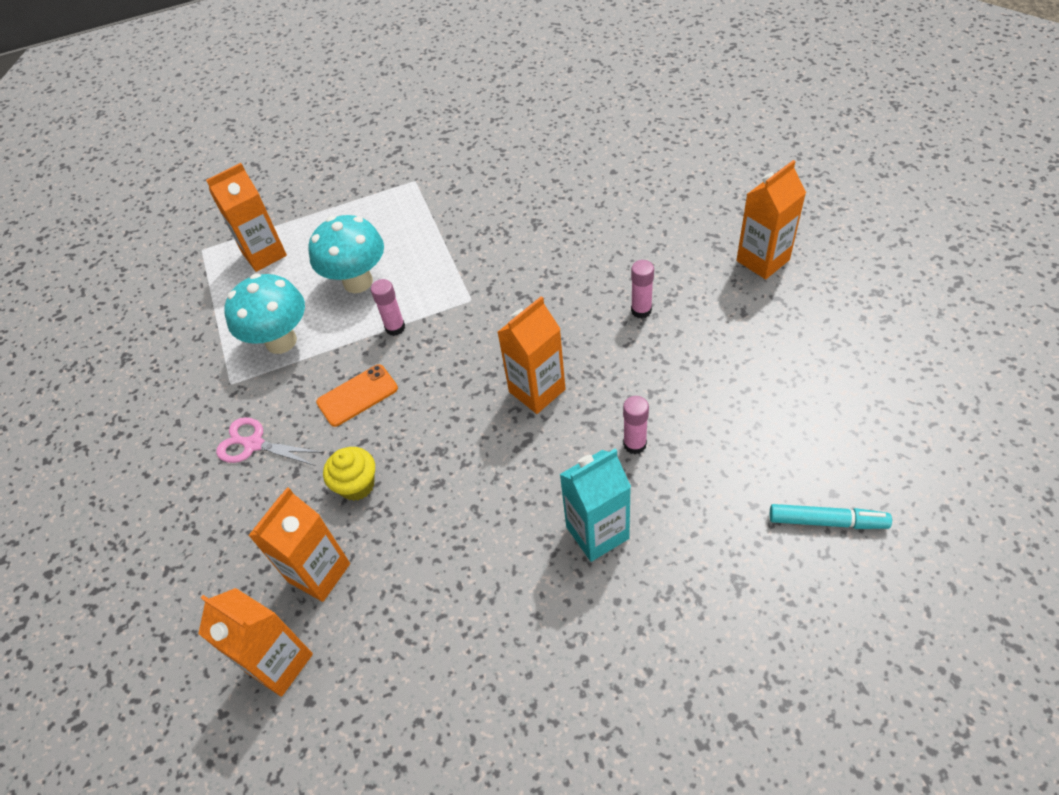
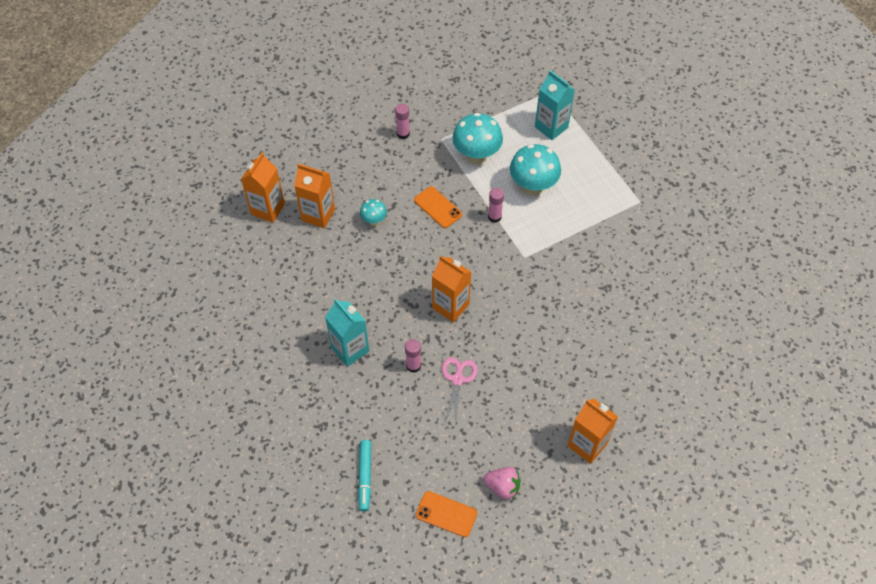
camera: 75 degrees right, 5 degrees up
(254, 444) = (398, 163): pink scissors -> pink scissors (457, 379)
(264, 254) = (551, 127): orange carton -> turquoise carton
(357, 485) = (374, 221): yellow cupcake -> turquoise mushroom
(641, 310) = (527, 363): pink glue stick -> pink glue stick (403, 134)
(829, 351) = (502, 487): none -> pink strawberry
(877, 418) = (446, 514): none -> orange phone

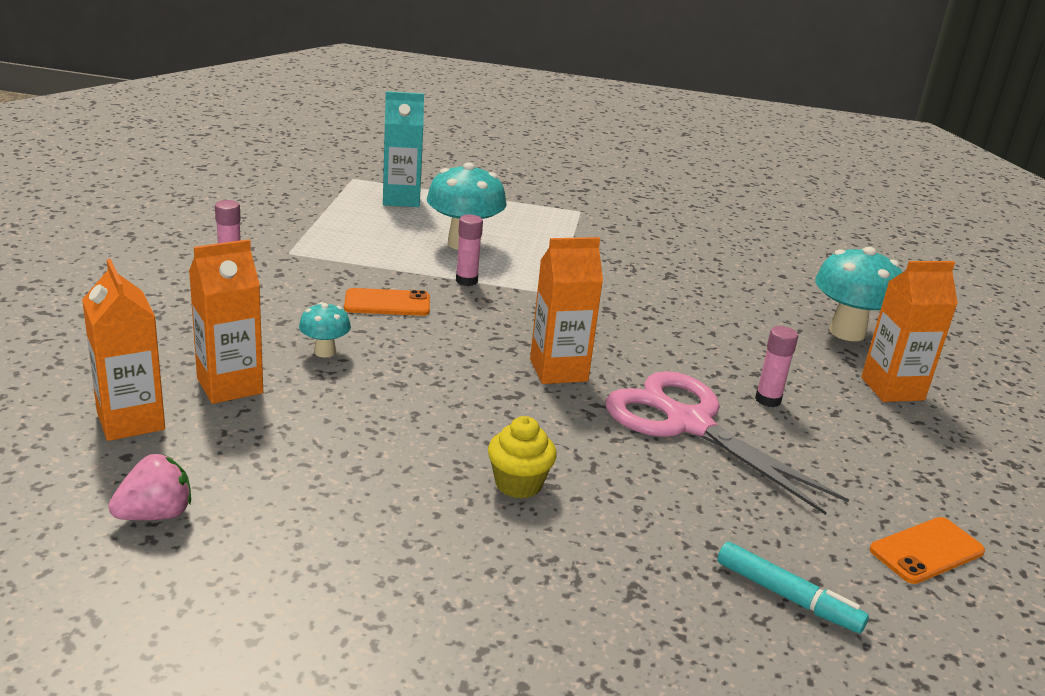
camera: 55 degrees left, 30 degrees down
(350, 349) = (518, 484): turquoise carton -> yellow cupcake
(413, 366) = (621, 446): pink glue stick -> pink glue stick (768, 400)
(457, 379) = (689, 424): pink scissors -> pink scissors, size x1.88
(476, 156) = (358, 248): turquoise mushroom -> turquoise mushroom (847, 332)
(502, 487) = (912, 479): pink strawberry -> pink strawberry (155, 515)

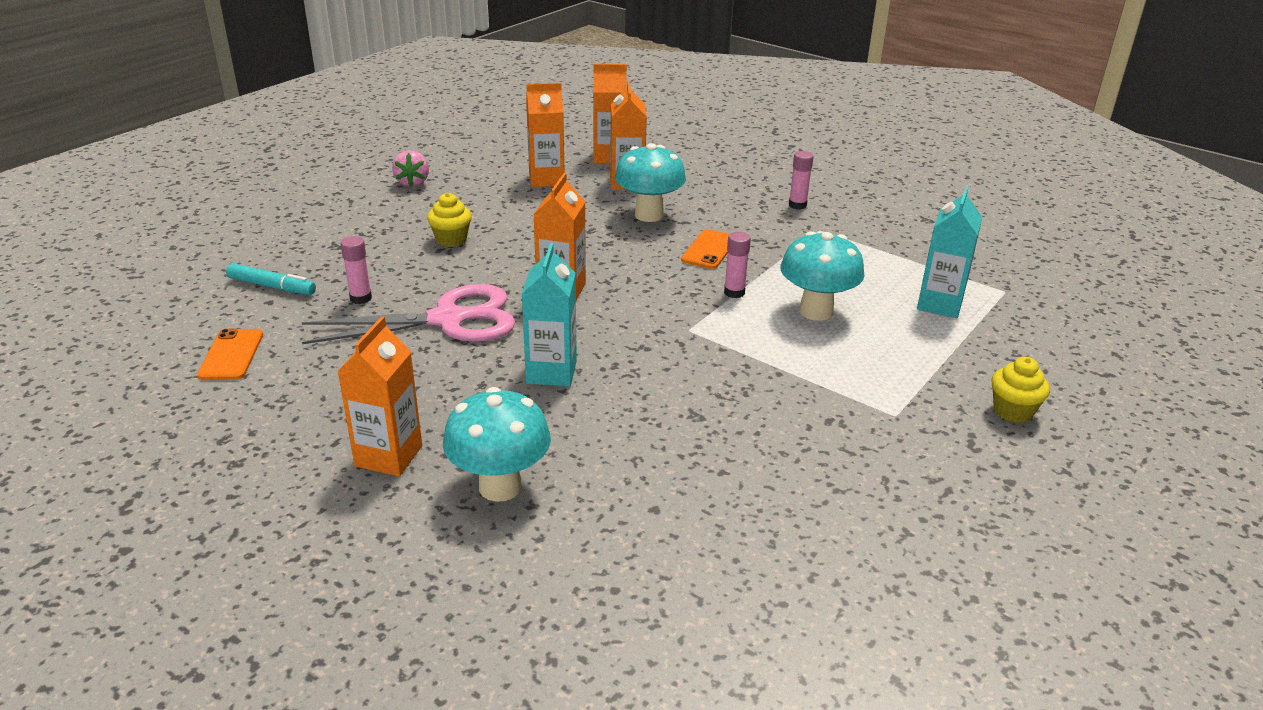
camera: 120 degrees right, 5 degrees up
(155, 515) = (521, 153): pink strawberry -> pink strawberry (412, 182)
(257, 458) = (546, 179): none -> orange carton
(325, 352) = (649, 215): turquoise mushroom -> turquoise mushroom, size x1.93
(530, 178) = (1012, 411): none -> yellow cupcake
(696, 343) = (551, 372): none -> turquoise carton
(768, 400) = (441, 371): pink glue stick -> pink glue stick (360, 298)
(787, 596) = (272, 286): turquoise marker -> turquoise marker turned 135 degrees counterclockwise

